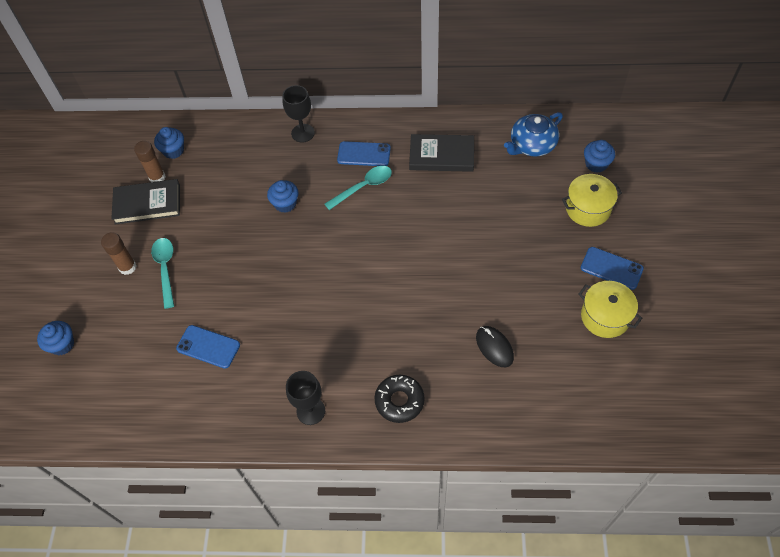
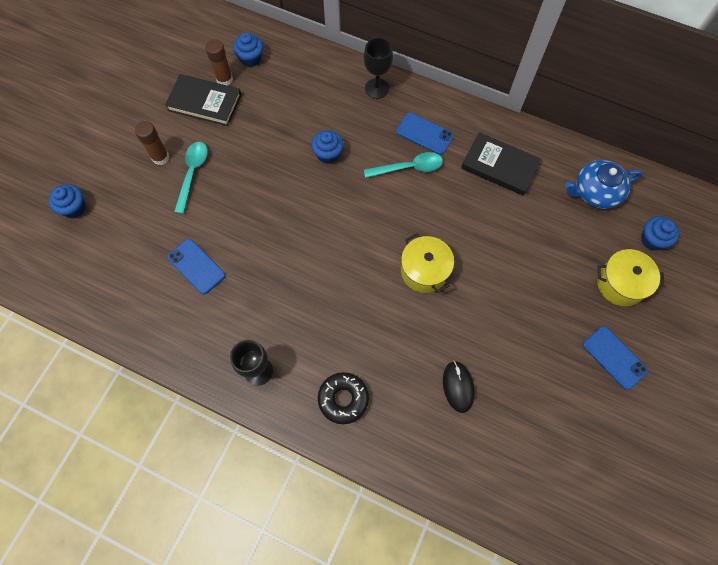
camera: 20 degrees right, 10 degrees up
(605, 317) = (583, 405): yellow pot -> yellow pot (424, 271)

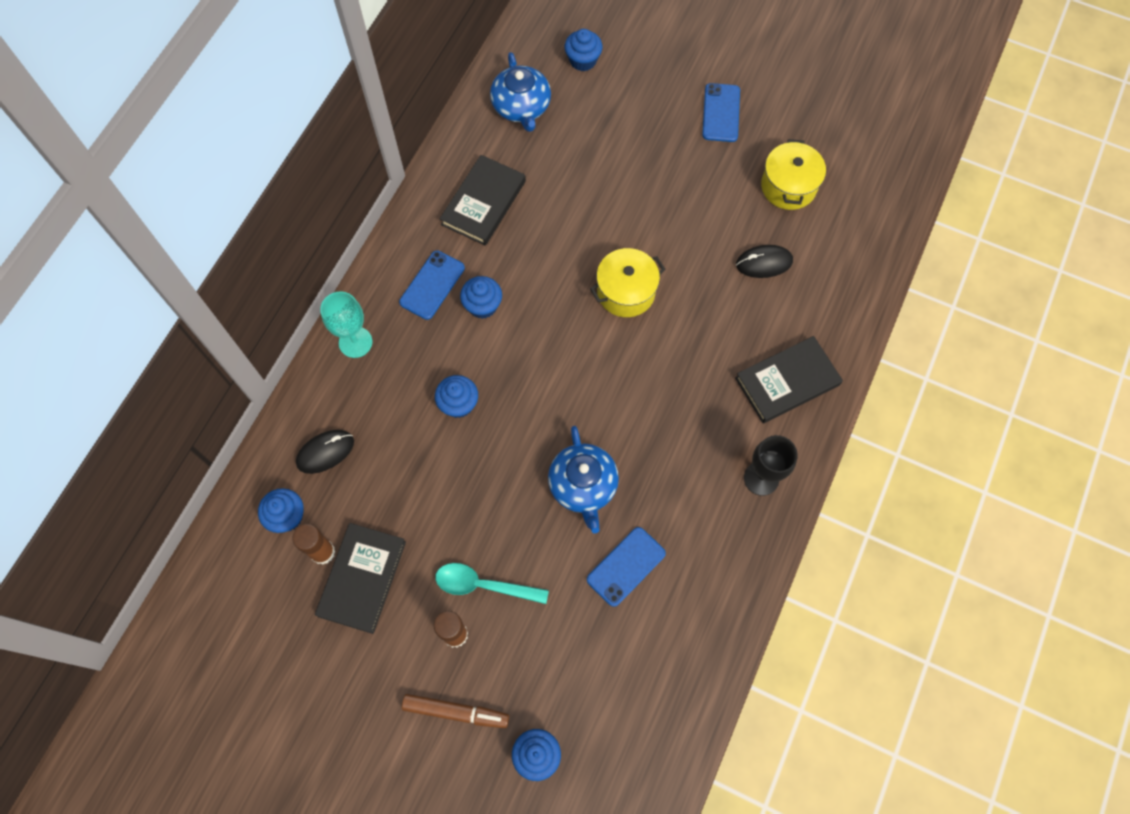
camera: 90 degrees left, 0 degrees up
(110, 159) = (455, 711): none -> brown marker
(260, 237) = (583, 485): none -> blue teapot
(294, 76) = (325, 452): none -> black mouse
(343, 399) = (787, 382): black donut -> black book
(376, 88) = (355, 342): black goblet -> turquoise goblet
(408, 168) = (483, 305): turquoise spoon -> blue cupcake
(614, 357) = (721, 113): blue phone -> blue phone turned 45 degrees counterclockwise
(620, 284) = (637, 97): yellow pot -> yellow pot (788, 186)

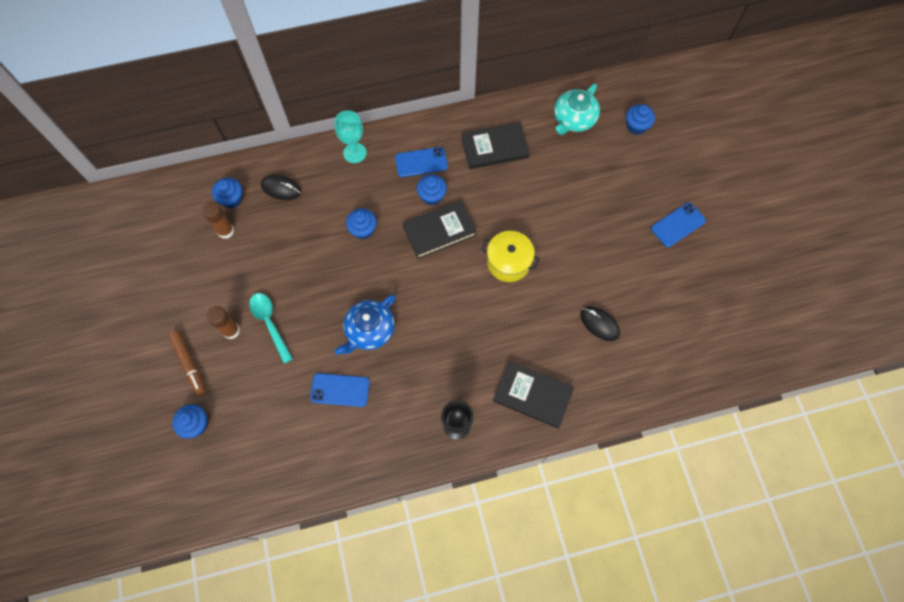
camera: 50 degrees right, 0 degrees up
(362, 578) = (226, 261): black book -> black book (439, 231)
(521, 106) = (574, 119): blue teapot -> turquoise teapot
(788, 186) = (666, 300): yellow pot -> none

